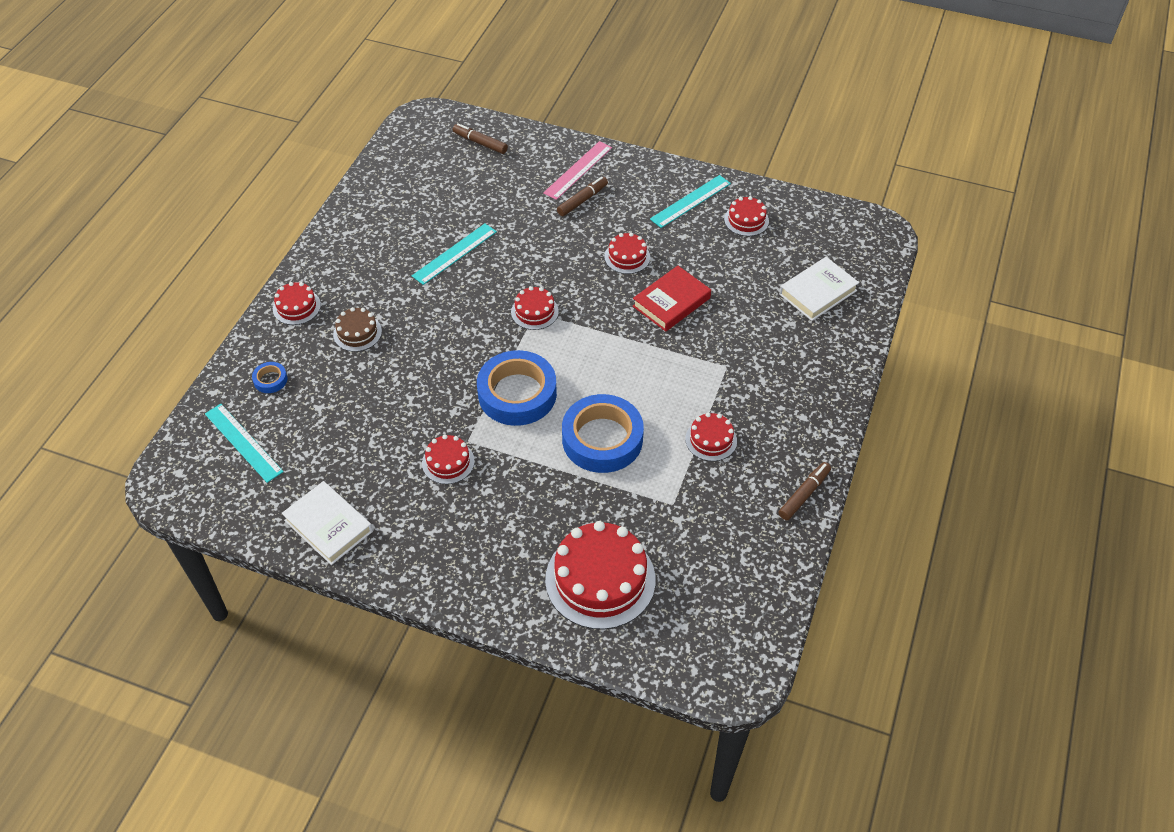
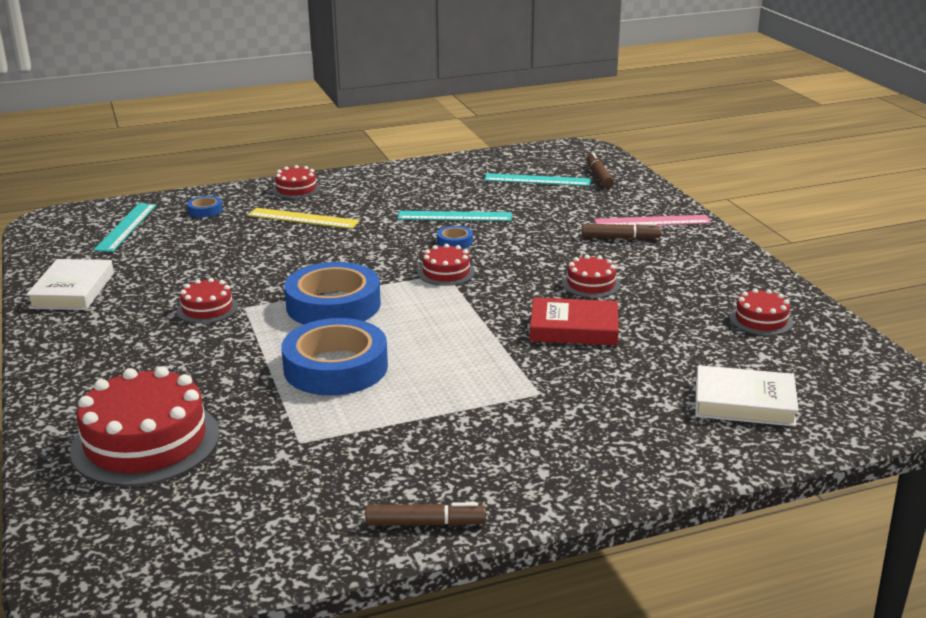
camera: 50 degrees right, 25 degrees down
(357, 333) = (303, 218): brown cake -> yellow ruler
(494, 279) = (455, 241): none -> blue tape
(690, 201) = (724, 283): turquoise ruler -> turquoise ruler (537, 180)
(711, 440) = (421, 427): red cake -> none

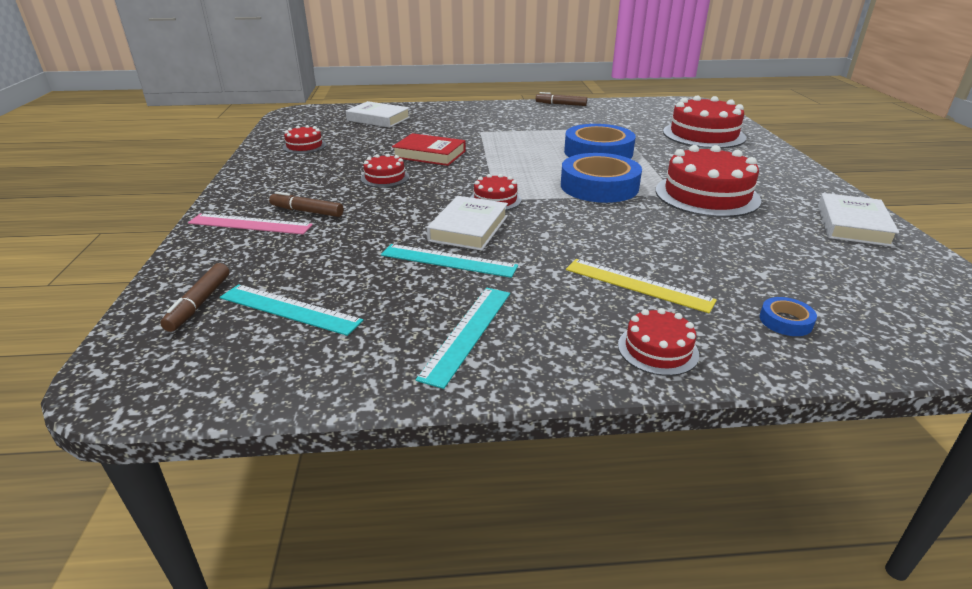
camera: 165 degrees left, 5 degrees up
(126, 227) = (881, 305): turquoise ruler -> turquoise ruler (467, 333)
(207, 308) = (707, 195): red cake -> red cake, size x1.96
(455, 241) = (469, 228): blue tape -> white book

